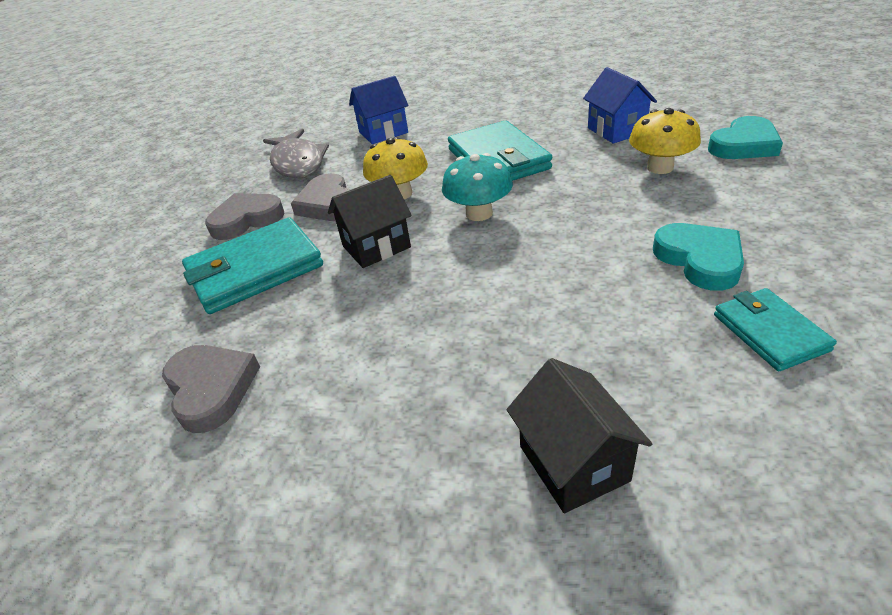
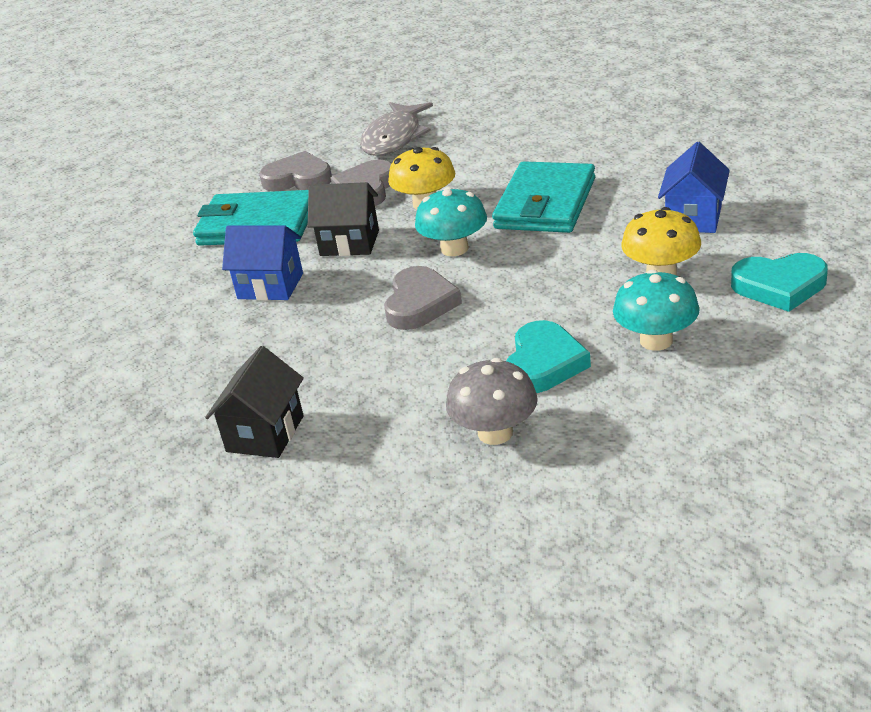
camera: 40 degrees right, 5 degrees down
(211, 389) = (149, 295): grey heart -> grey heart (420, 304)
(383, 132) = (498, 133): blue house -> blue house (270, 286)
(741, 207) = (656, 340): none -> turquoise mushroom
(769, 332) = (495, 433): turquoise wallet -> grey mushroom

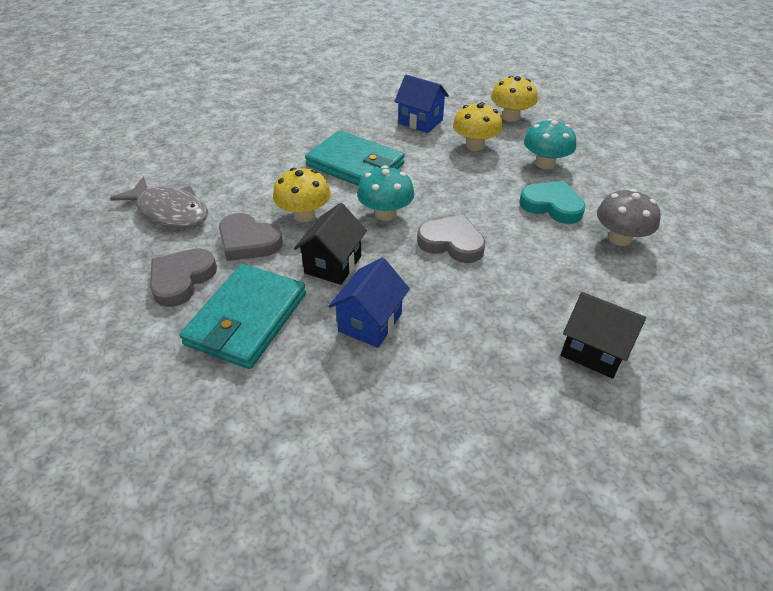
camera: 80 degrees left, 10 degrees up
(779, 286) = (510, 117): turquoise heart -> yellow mushroom

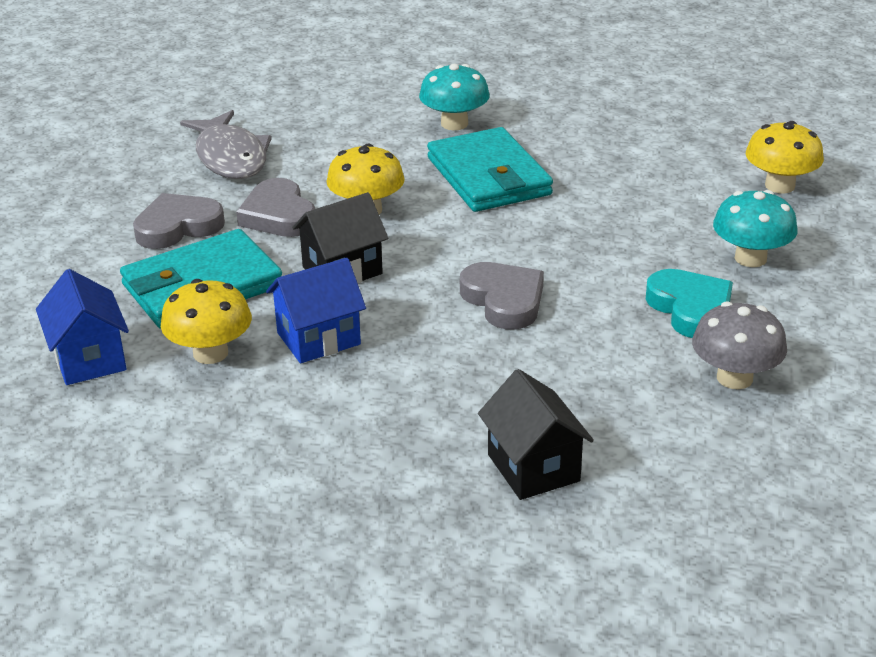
camera: 35 degrees right, 10 degrees down
(385, 214) = (461, 241): turquoise mushroom -> turquoise mushroom (454, 124)
(420, 122) = (637, 152): blue house -> blue house (89, 359)
(475, 145) = (677, 204): yellow mushroom -> yellow mushroom (210, 353)

